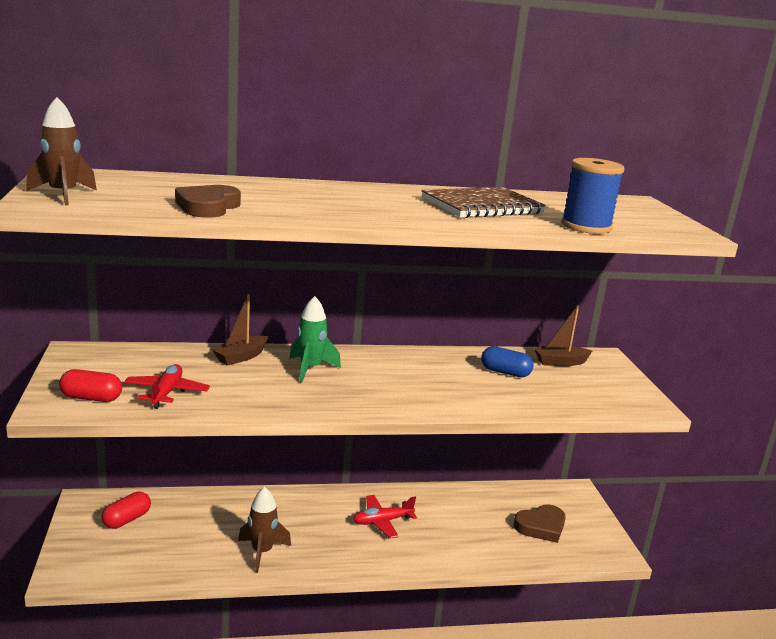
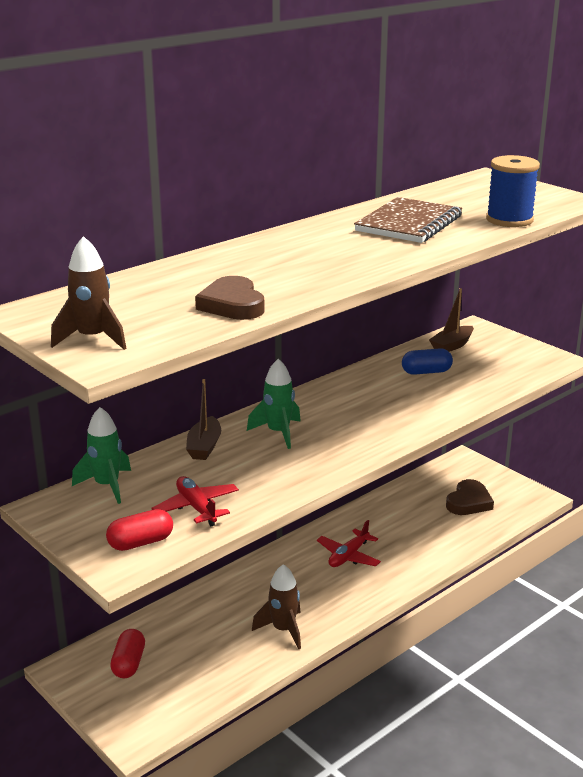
camera: 30 degrees left, 5 degrees up
(134, 355) = (107, 486): none -> green rocket

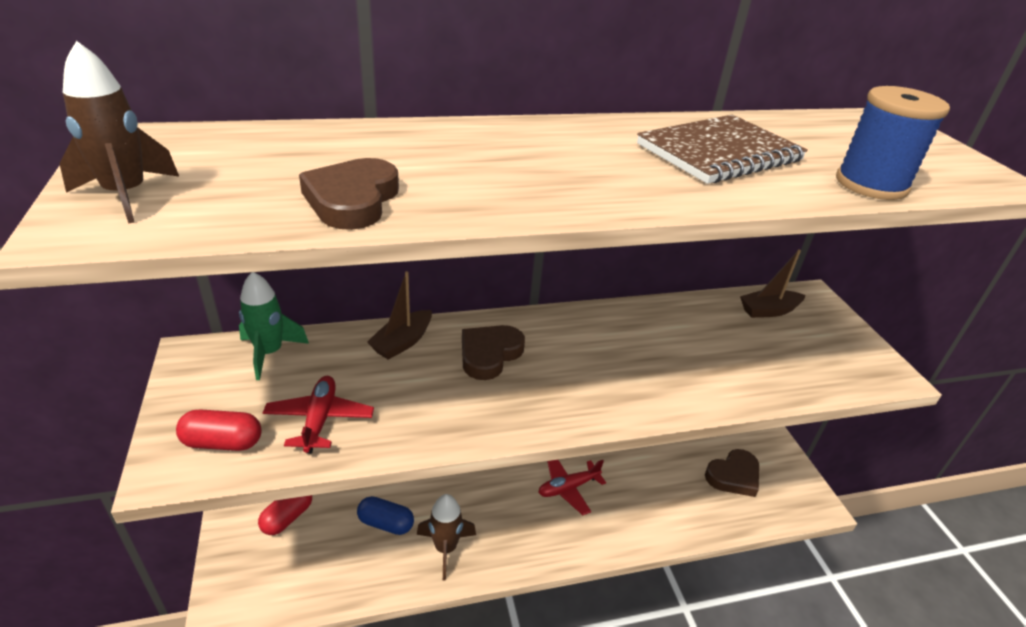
camera: 25 degrees right, 10 degrees up
(278, 433) = (489, 354): green rocket -> brown heart
(426, 372) = (714, 335): blue capsule -> blue capsule (386, 523)

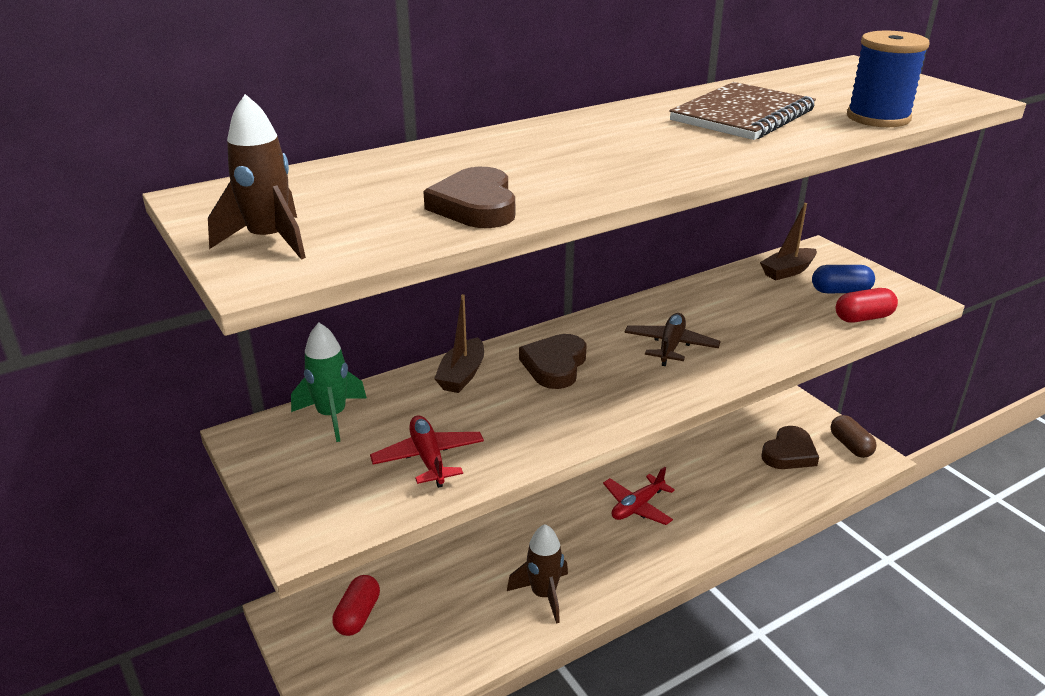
camera: 15 degrees left, 5 degrees down
(223, 442) = (345, 501): red capsule -> red capsule (863, 318)
(386, 523) = (468, 590): blue capsule -> blue capsule (840, 291)
(608, 362) = (670, 346): none -> brown plane
(797, 485) = (850, 446): none -> brown capsule

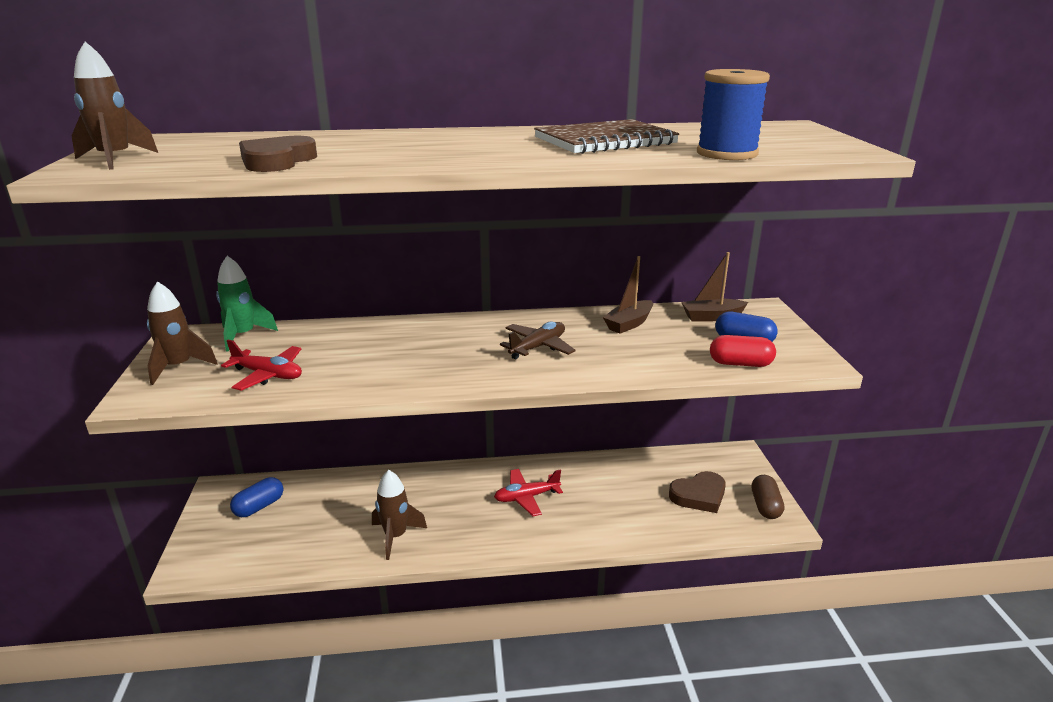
camera: 25 degrees right, 5 degrees down
(305, 479) = (179, 367): none -> brown rocket
(358, 615) = (259, 507): red capsule -> blue capsule
(428, 458) = (268, 375): red plane -> red plane turned 105 degrees clockwise
(462, 375) = (358, 331): brown boat -> brown boat (629, 324)
(555, 365) = (431, 340): brown heart -> none

